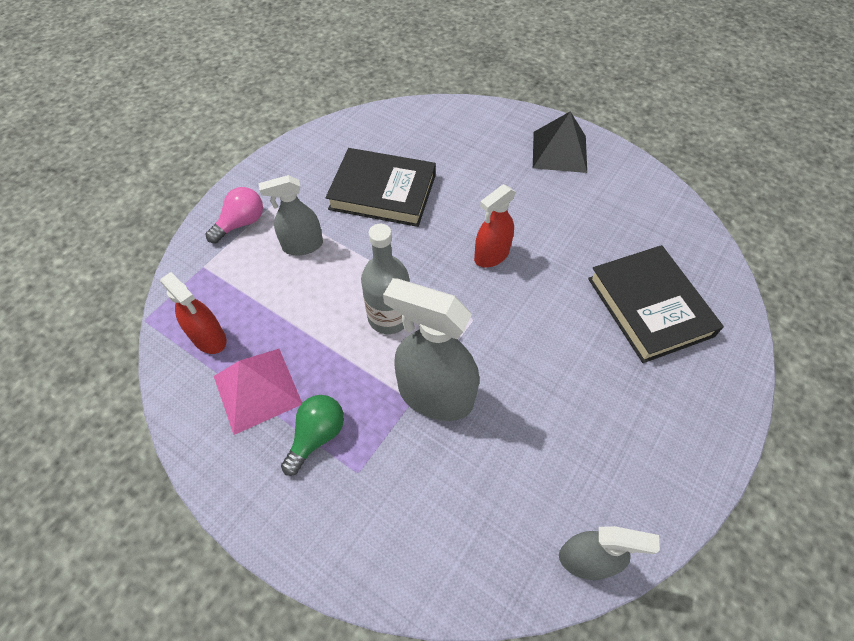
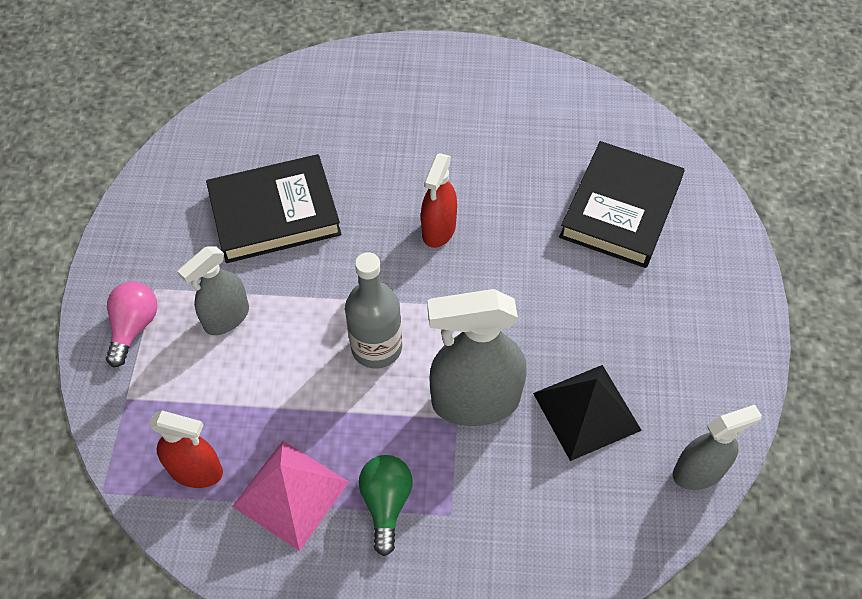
camera: 30 degrees left, 0 degrees up
(559, 151) = (437, 80): black pyramid -> black pyramid (587, 411)
(649, 307) = (620, 209): black book -> black book turned 75 degrees clockwise

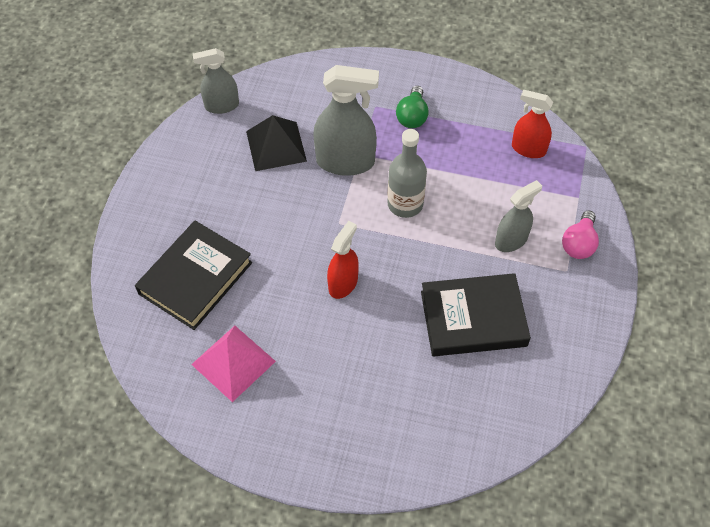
camera: 170 degrees left, 0 degrees up
(291, 493) = (469, 129): pink pyramid -> pink pyramid (233, 362)

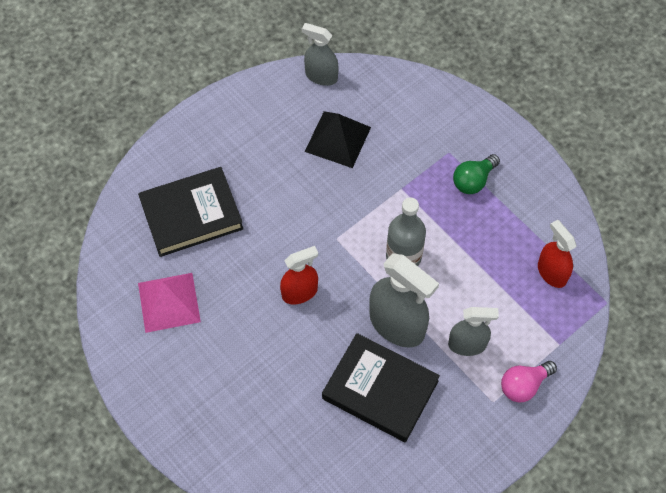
camera: 35 degrees right, 5 degrees up
(345, 162) = (384, 188): grey spray bottle -> grey spray bottle (397, 325)

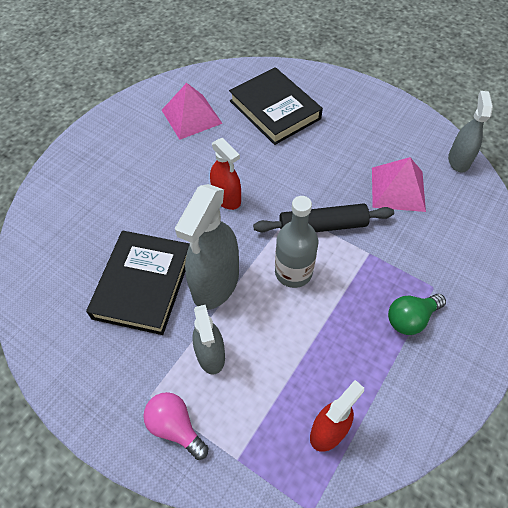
camera: 75 degrees right, 5 degrees down
(337, 139) = (398, 189): black pyramid -> pink pyramid
(360, 216) = (322, 226): none -> black rolling pin
(473, 181) = (410, 318): green light bulb -> green light bulb turned 60 degrees counterclockwise

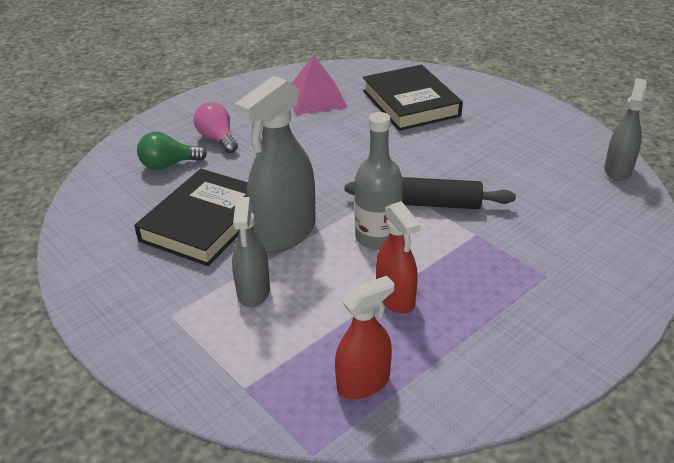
camera: 15 degrees right, 20 degrees down
(175, 427) = (187, 346): pink light bulb -> pink light bulb (217, 139)
(226, 198) = (327, 166): red spray bottle -> red spray bottle (395, 298)
(398, 189) = (532, 184): pink pyramid -> none
(410, 318) = (505, 299): green light bulb -> green light bulb (169, 165)

